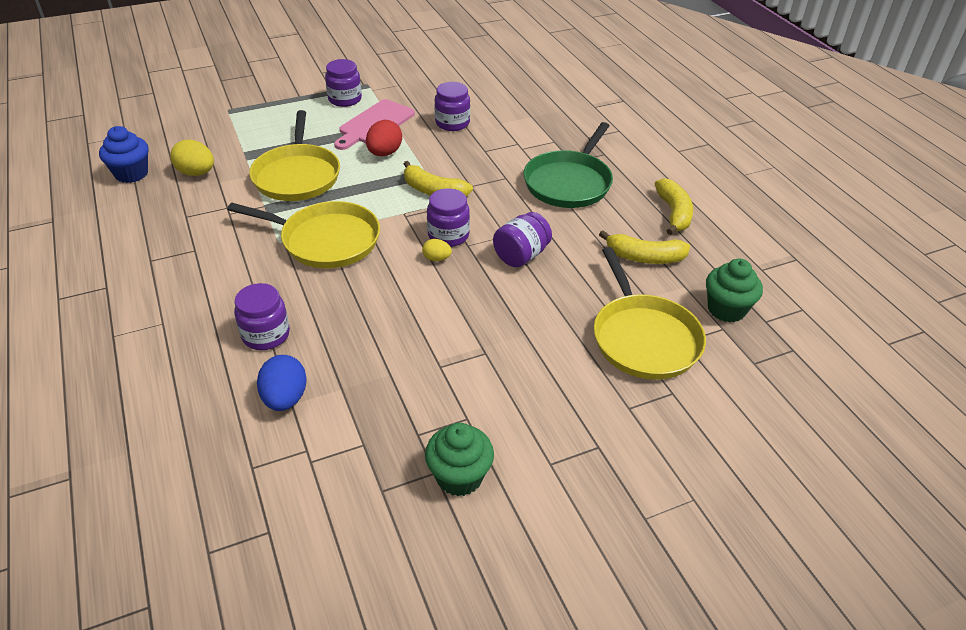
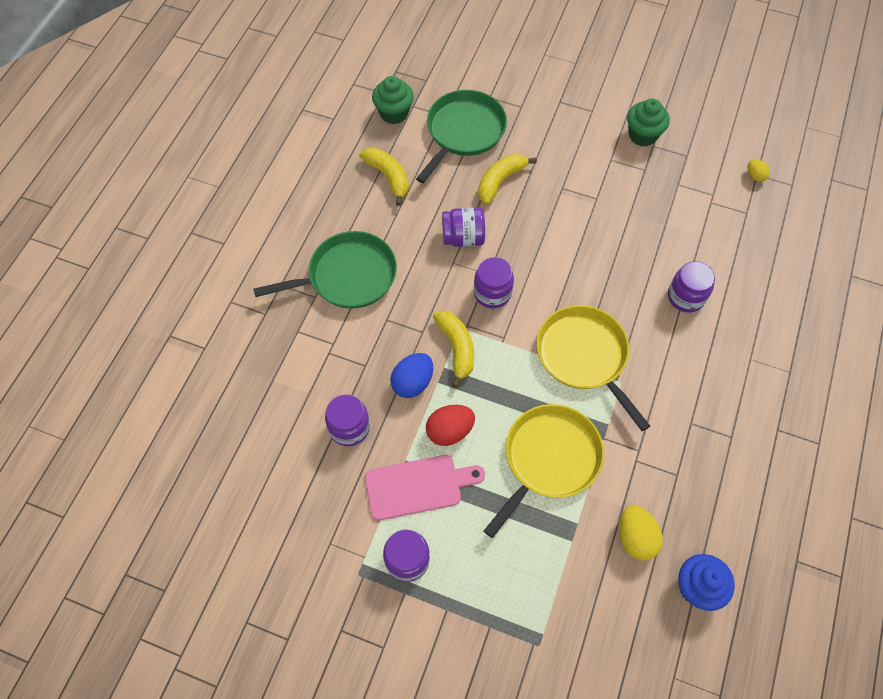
camera: 135 degrees left, 20 degrees up
(285, 398) = (702, 241): blue egg -> blue egg (413, 382)
(437, 258) = (521, 278): yellow egg -> yellow egg (755, 176)
(644, 338) = (463, 132): yellow pan -> green pan
(673, 213) = (319, 193): yellow banana -> yellow banana (500, 181)

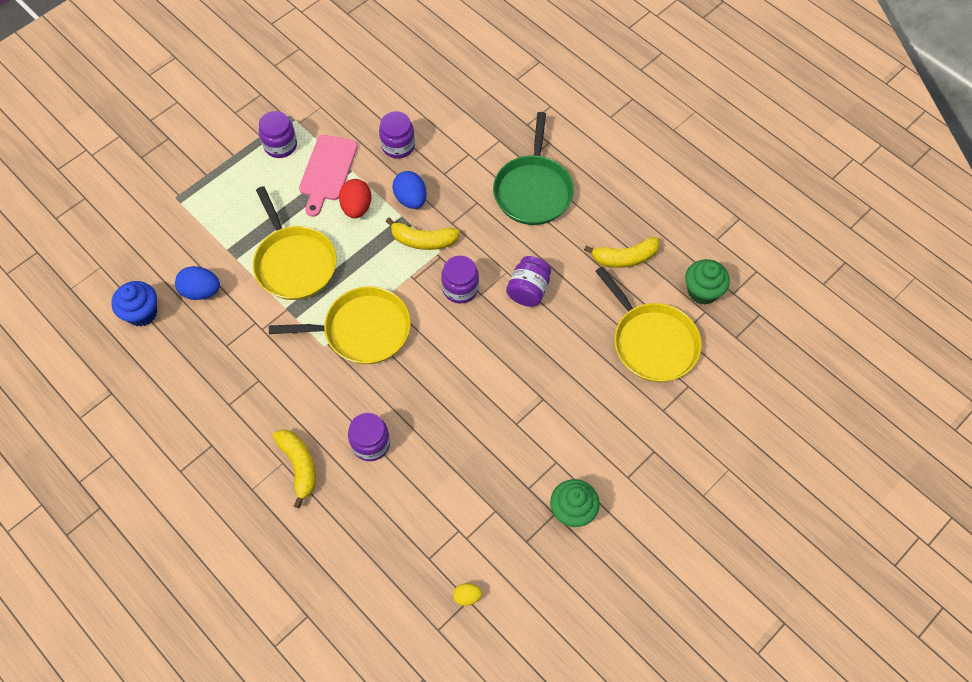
camera: 115 degrees right, 0 degrees up
(463, 132) = (652, 342): green pan -> yellow pan
(500, 181) = (576, 348): yellow banana -> yellow banana (299, 466)
(635, 538) = (201, 291): yellow egg -> blue egg

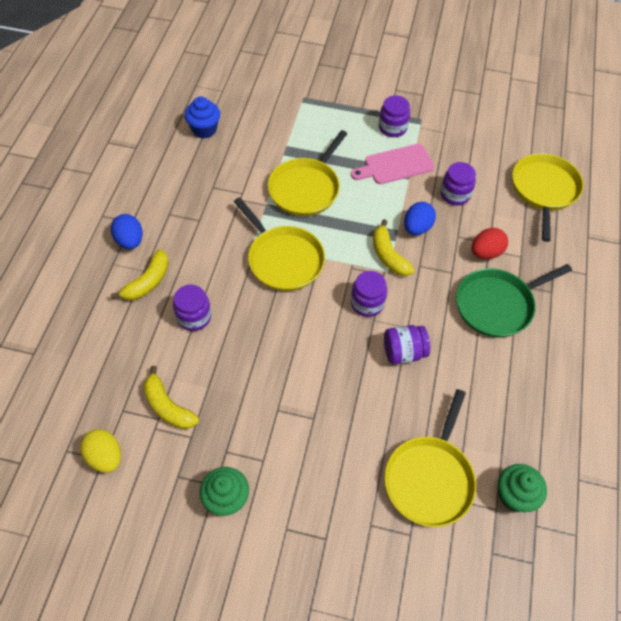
camera: 55 degrees right, 5 degrees down
(201, 291) = (243, 150): blue egg -> blue egg (130, 241)
(357, 207) = (381, 199): red egg -> red egg (485, 253)
(446, 76) = (544, 190): none -> yellow pan
(467, 596) = (105, 457): yellow egg -> yellow egg, size x1.76
(625, 258) = (493, 410): yellow banana -> yellow banana (168, 406)

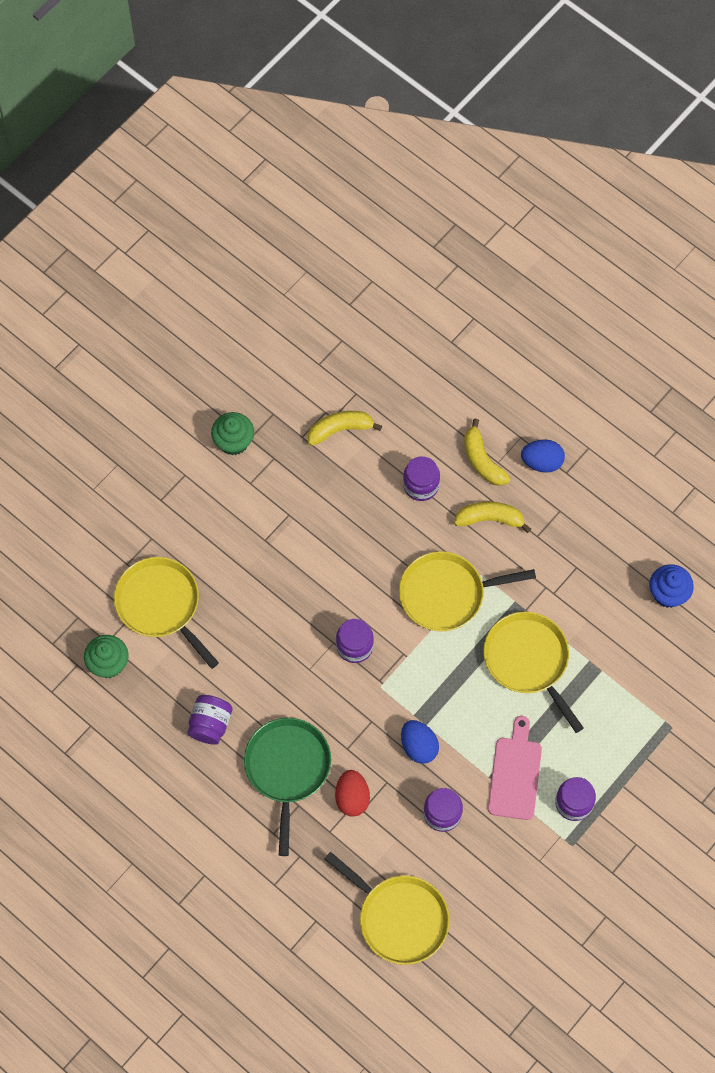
camera: 120 degrees right, 10 degrees up
(105, 457) = (320, 367): yellow egg -> none
(388, 255) = (399, 697): yellow banana -> yellow banana (490, 519)
(403, 352) = (285, 650): purple jar -> purple jar (210, 724)

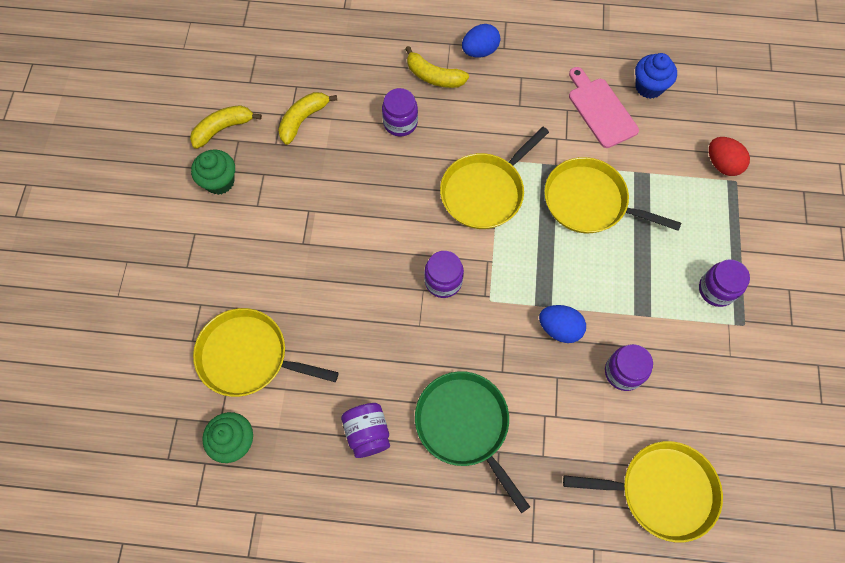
camera: 35 degrees left, 0 degrees up
(352, 798) = (539, 412): red egg -> red egg (722, 164)
(490, 519) = (474, 115): yellow banana -> yellow banana (223, 129)
(515, 774) = (653, 298): pink cutting board -> pink cutting board (600, 110)

